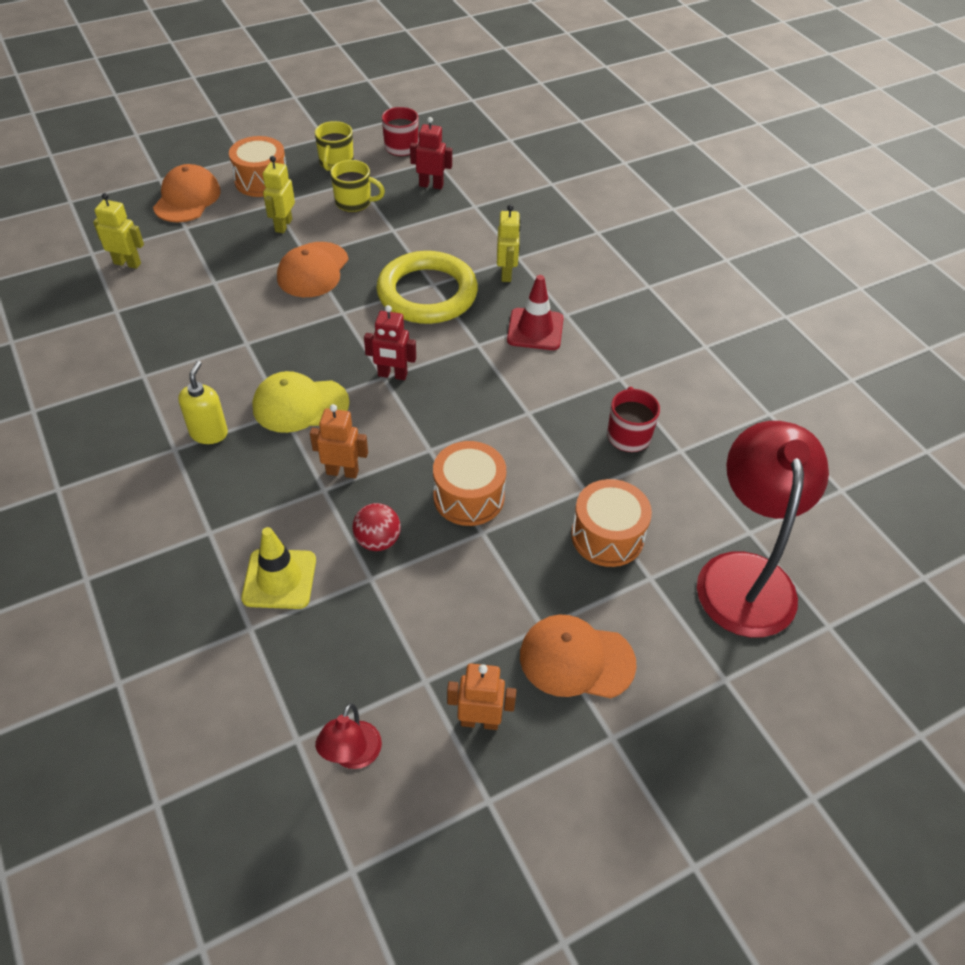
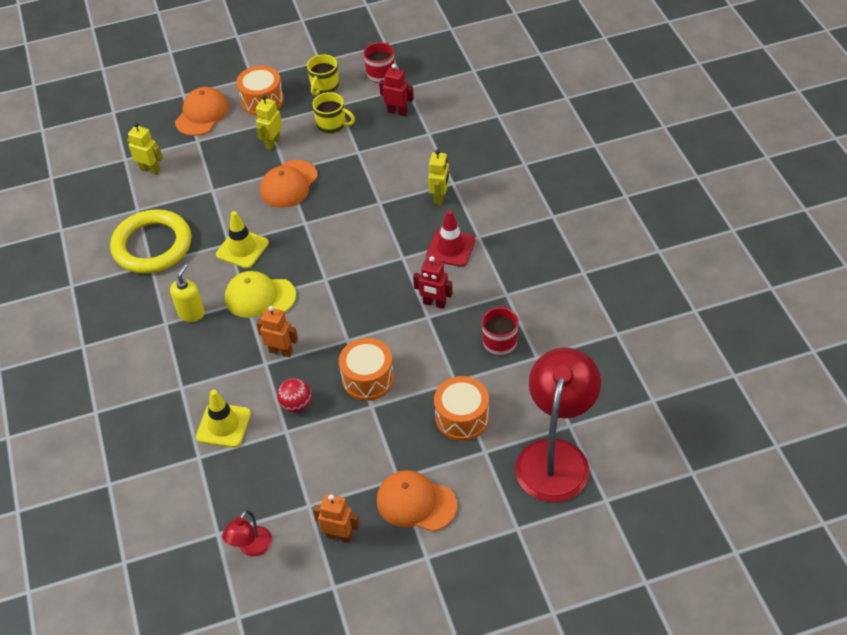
camera: 15 degrees right, 0 degrees up
(266, 348) = (242, 249): none -> yellow traffic cone
(392, 375) = (332, 278): red robot -> red robot (434, 303)
(427, 293) = (373, 211): yellow ring -> yellow ring (152, 246)

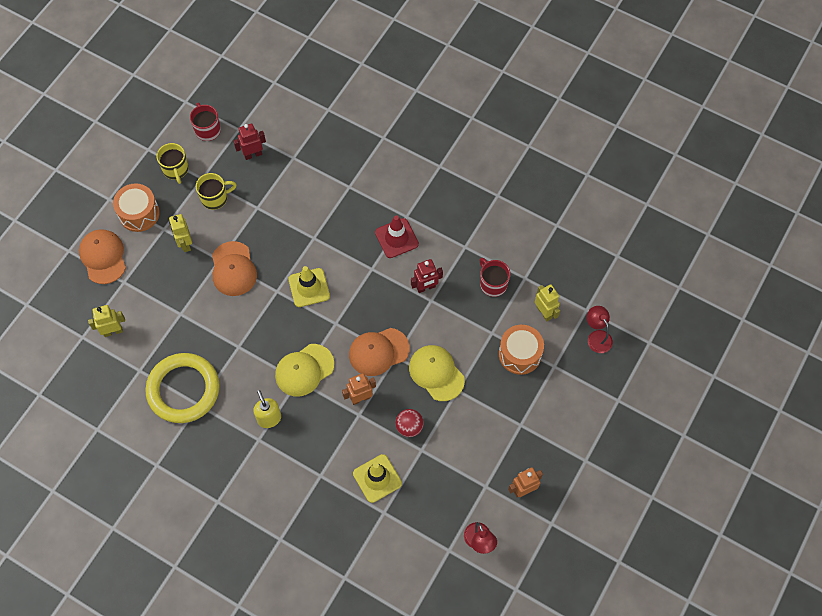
camera: 45 degrees left, 15 degrees up
(242, 249) = (253, 343): yellow traffic cone -> yellow traffic cone (309, 287)
(368, 378) = (436, 373): orange drum -> yellow cap
(416, 503) = (546, 432): orange cap -> orange cap (378, 352)
(440, 197) = (351, 204): yellow robot -> yellow robot (544, 312)
(555, 456) = (597, 337): red lamp -> red lamp, size x0.45

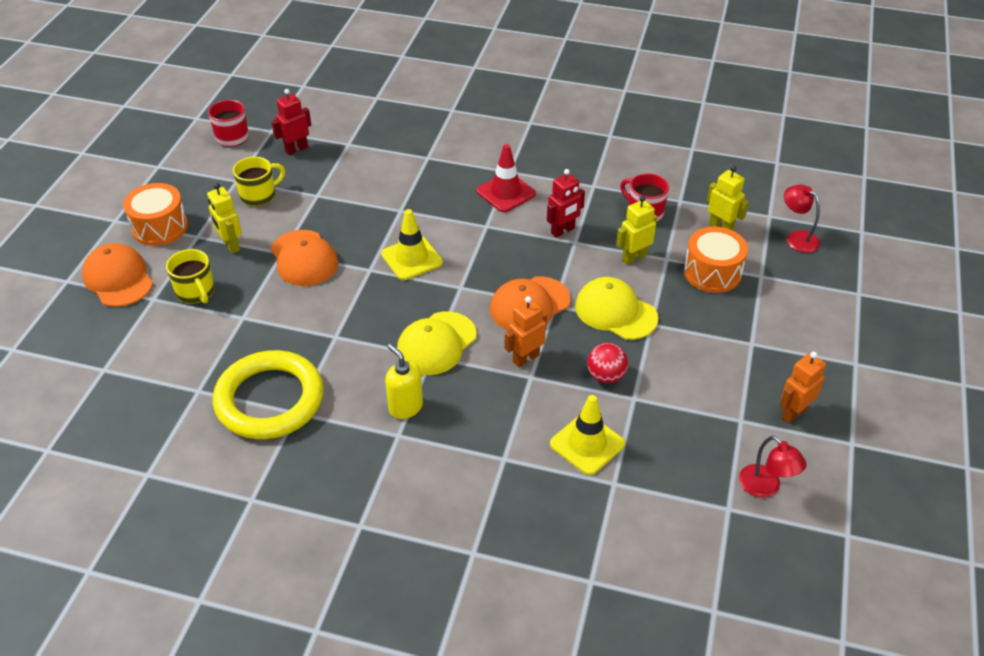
camera: 15 degrees left, 20 degrees down
(113, 331) = (149, 354): yellow robot -> yellow robot (634, 257)
(176, 170) = (199, 178): yellow mug -> yellow mug (196, 292)

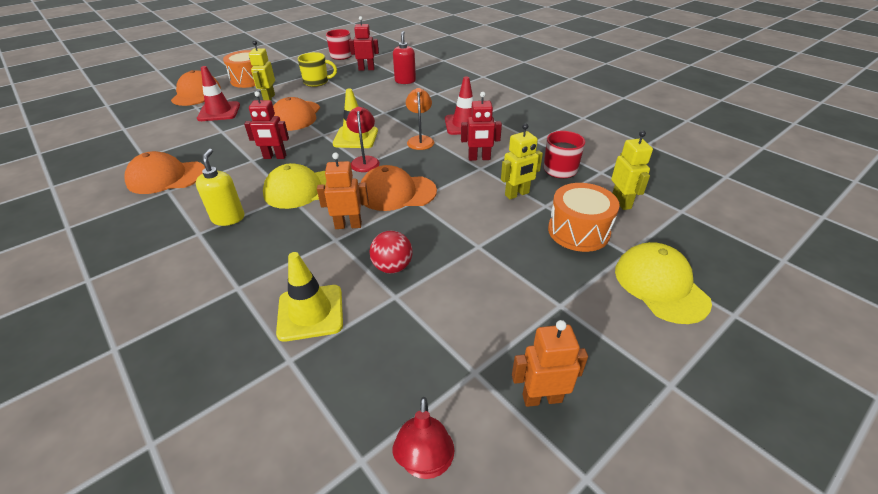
camera: 35 degrees right, 5 degrees down
(196, 292) = (219, 112): yellow mug -> red traffic cone
(269, 399) = (166, 177): yellow ring -> orange cap
(356, 321) = (275, 157): none -> red robot
(369, 152) = (405, 81): none -> red soap dispenser
(482, 232) = (420, 140): none -> orange lamp
(615, 312) = (457, 224): yellow cap -> yellow cap (660, 285)
(634, 257) = (517, 194): yellow robot -> yellow robot turned 150 degrees clockwise
(797, 238) = (697, 238): red lamp -> red lamp (365, 161)

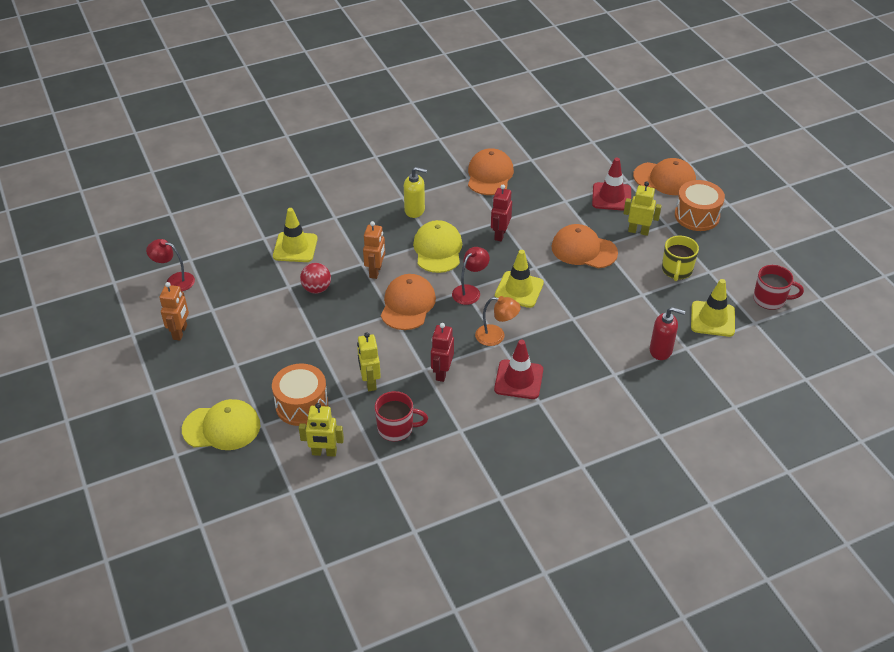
camera: 105 degrees right, 5 degrees up
(365, 161) = (470, 291): red lamp -> red lamp turned 60 degrees counterclockwise
(366, 69) = (712, 319): red robot -> yellow traffic cone

